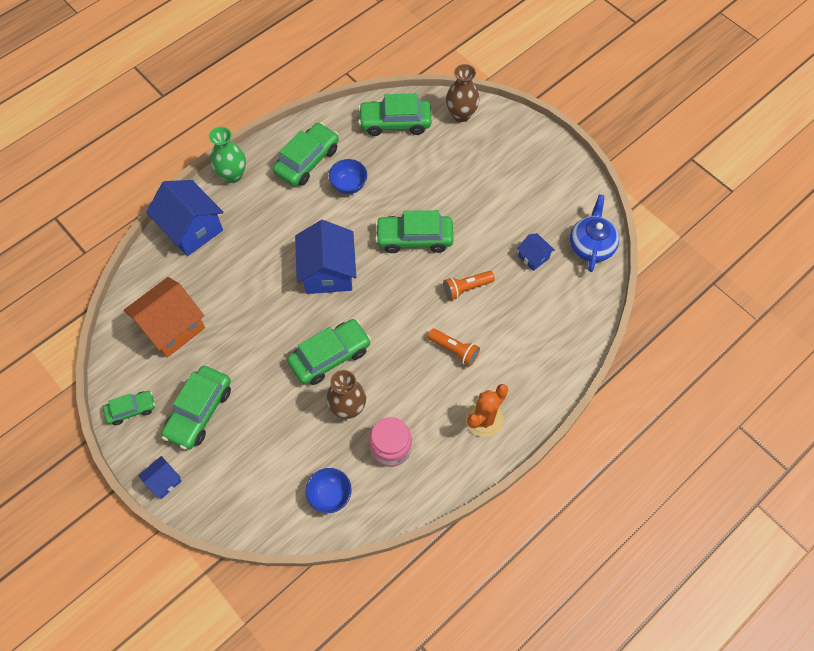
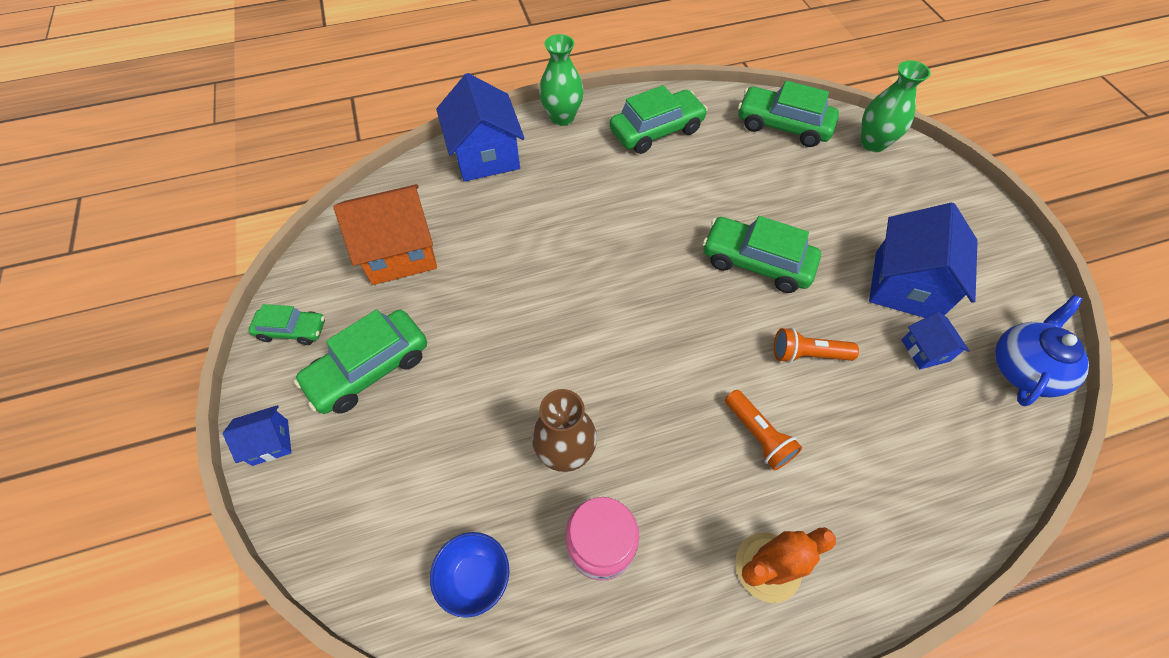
camera: 25 degrees right, 5 degrees down
(328, 272) = (623, 261): blue house -> blue house (905, 285)
(330, 356) = (575, 368): green car -> none
(349, 185) = (695, 173): blue bowl -> none
(461, 115) = (873, 143): brown vase -> green vase

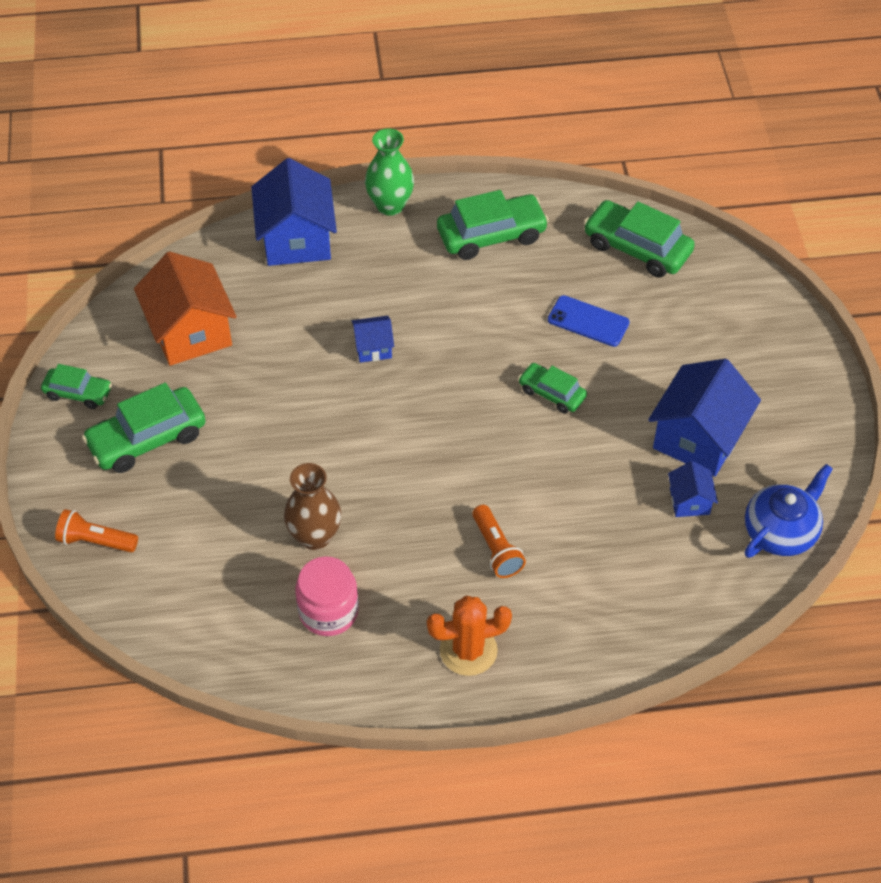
camera: 10 degrees right, 5 degrees down
(270, 442) = (52, 488): blue house -> blue house (373, 348)
(400, 252) = (190, 332): orange house -> orange house turned 75 degrees clockwise
(475, 578) = (216, 618): blue bowl -> none
(756, 262) = (552, 393): green car -> green car, size x0.59
(765, 192) = (588, 321): none -> blue phone
(807, 354) = (571, 487): orange flashlight -> orange flashlight (96, 541)
(873, 143) = (731, 282): green vase -> none

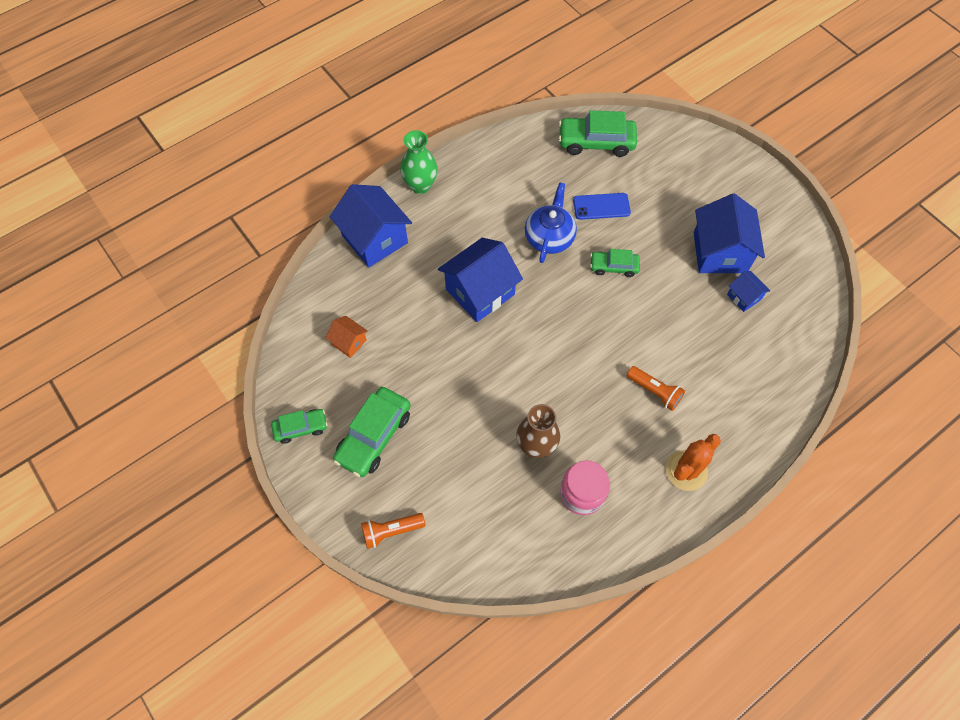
camera: 30 degrees left, 10 degrees up
(190, 332) = (349, 342): orange house -> orange house, size x0.49
(373, 348) = (480, 292): blue house -> blue house, size x2.03
(491, 235) = (500, 176): green car -> none
(781, 531) = (808, 289): blue teapot -> blue teapot (549, 237)

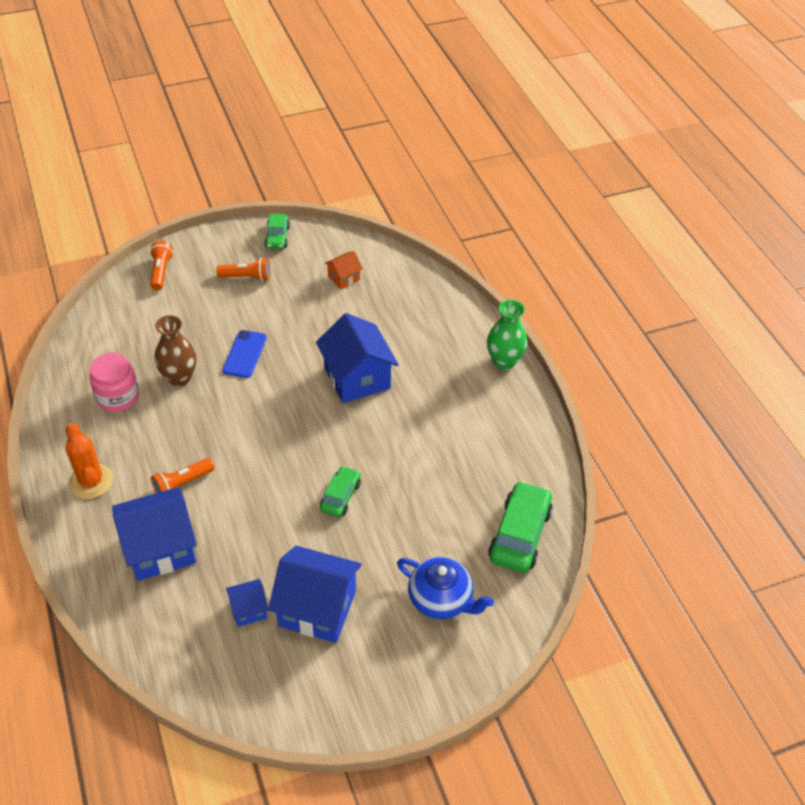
camera: 105 degrees right, 15 degrees down
(374, 239) = (449, 315): blue house -> blue house (160, 548)
(374, 436) = (247, 277): green car -> orange flashlight
(549, 237) = (400, 450): blue teapot -> blue teapot (441, 599)
(601, 206) = (424, 510): blue phone -> blue phone (244, 354)

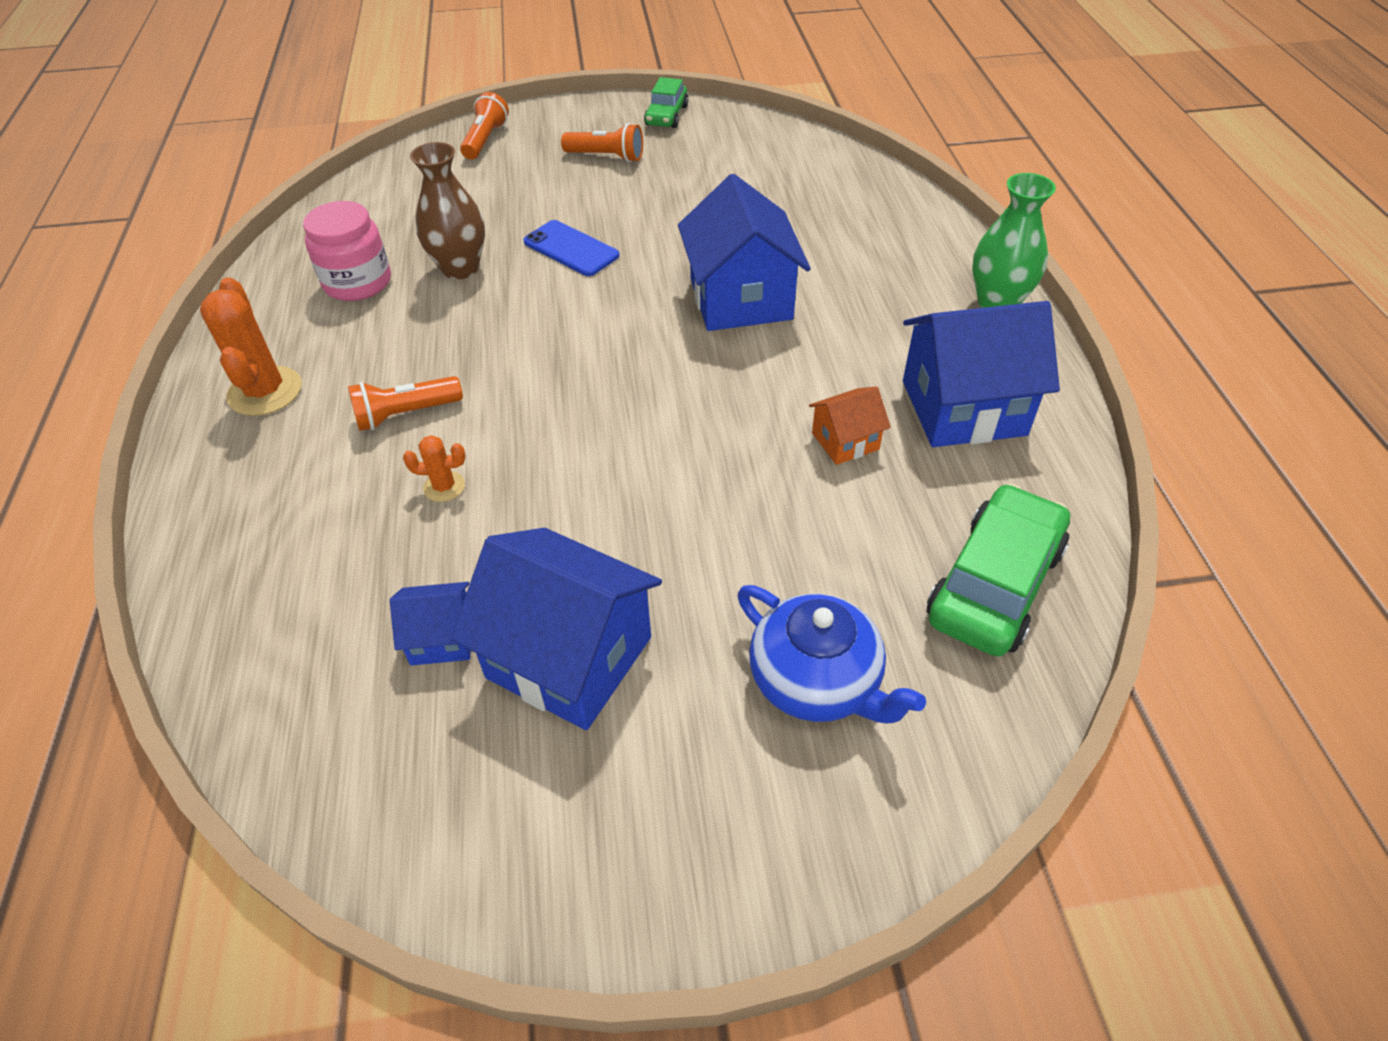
camera: 15 degrees right, 0 degrees up
(160, 548) = (329, 508): blue house -> blue house (963, 408)
(220, 525) = (444, 487): none -> orange cactus
(244, 354) = (571, 249): blue phone -> blue phone turned 75 degrees counterclockwise
(340, 496) = (666, 470): green car -> none
(343, 278) = (752, 170): orange house -> orange house (845, 441)

